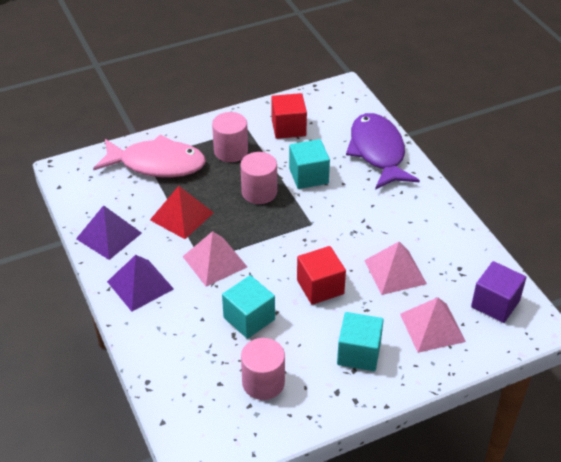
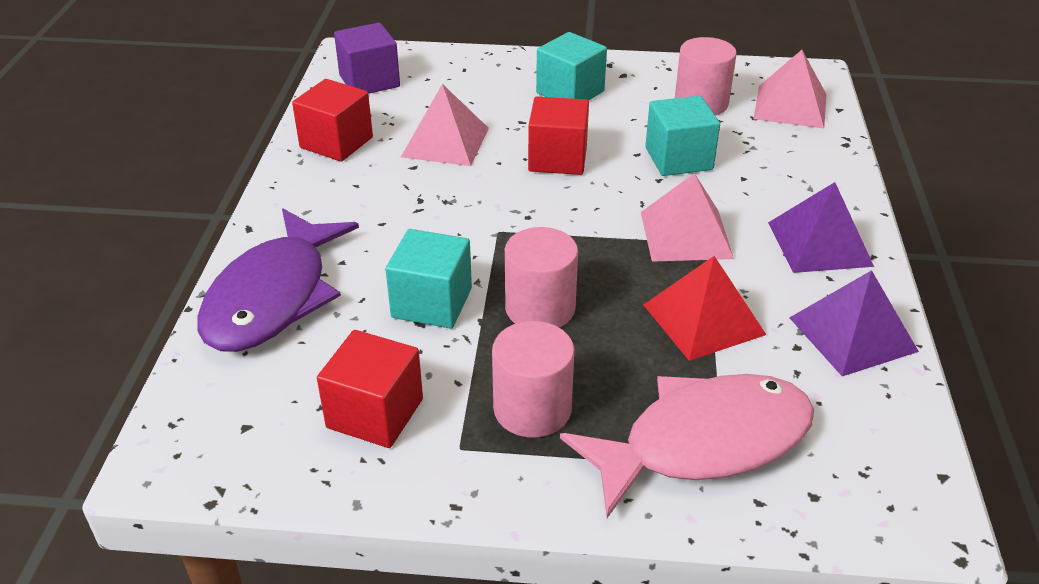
camera: 150 degrees left, 5 degrees down
(157, 164) = (703, 443): pink fish -> pink fish turned 120 degrees clockwise
(432, 327) = (464, 86): pink pyramid -> pink pyramid (790, 106)
(453, 244) = (336, 142): none -> red cube

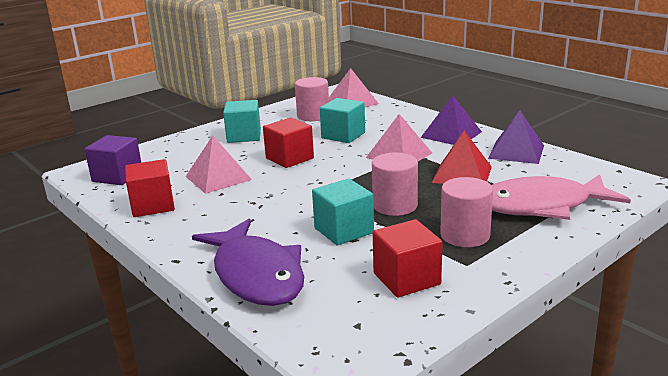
camera: 45 degrees left, 15 degrees down
(703, 443) = (541, 206): pink fish -> pink fish turned 120 degrees counterclockwise

